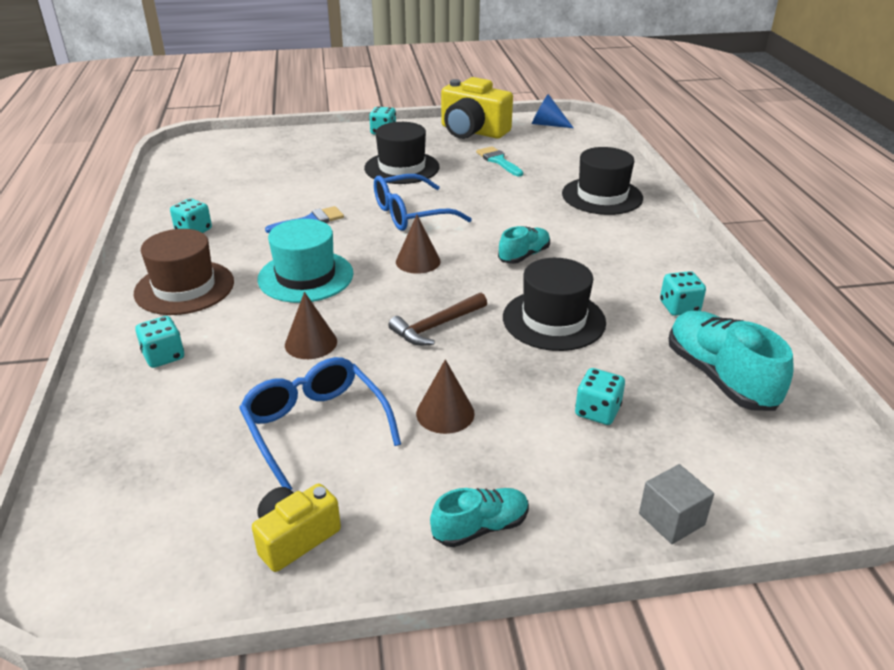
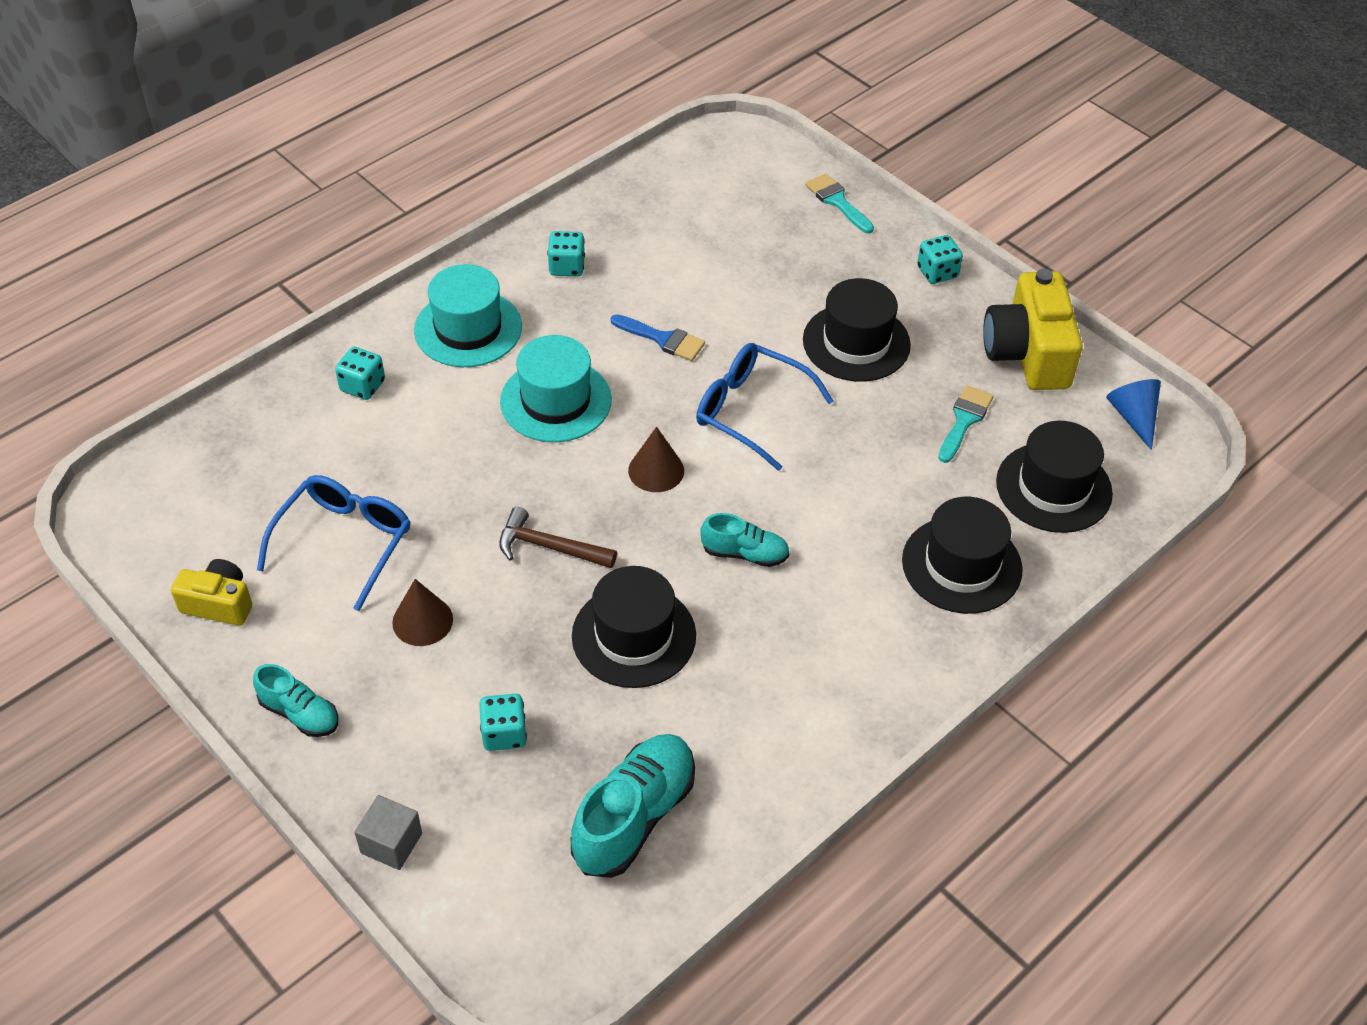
camera: 55 degrees right, 15 degrees up
(184, 287) = (468, 329): brown hat -> turquoise hat
(289, 137) = (837, 201): none -> turquoise brush
(311, 343) = (453, 470): brown cone -> none
(572, 156) = (1053, 487): none -> black hat
(679, 307) = (747, 737): turquoise dice -> none

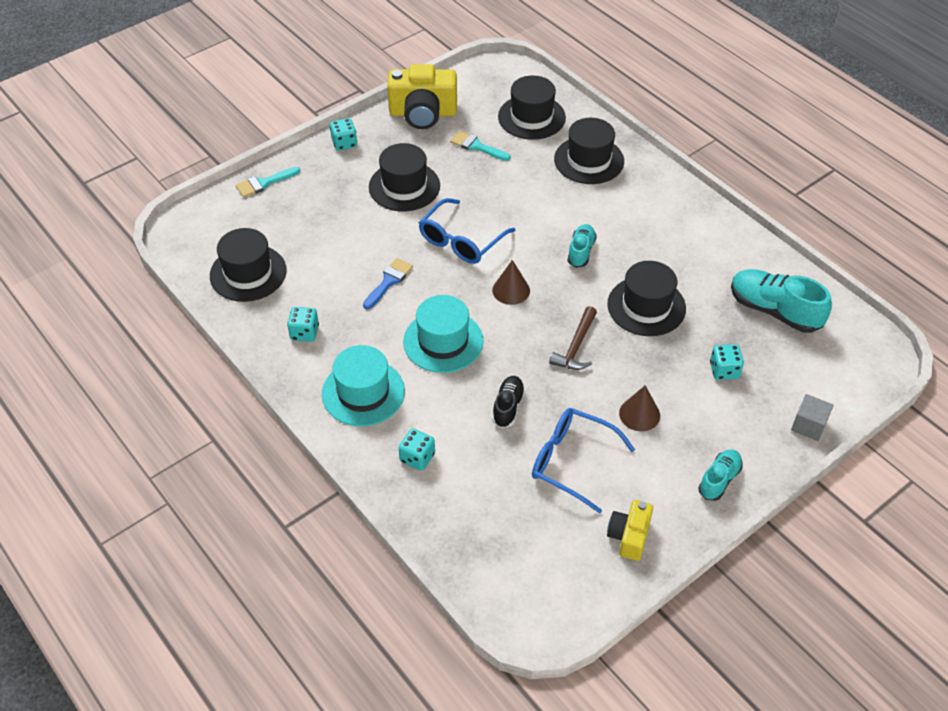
camera: 85 degrees left, 0 degrees up
(440, 472) = (508, 407): none -> black shoe
(667, 206) = (248, 273): none -> black hat
(1133, 417) = (479, 79): blue cone -> none

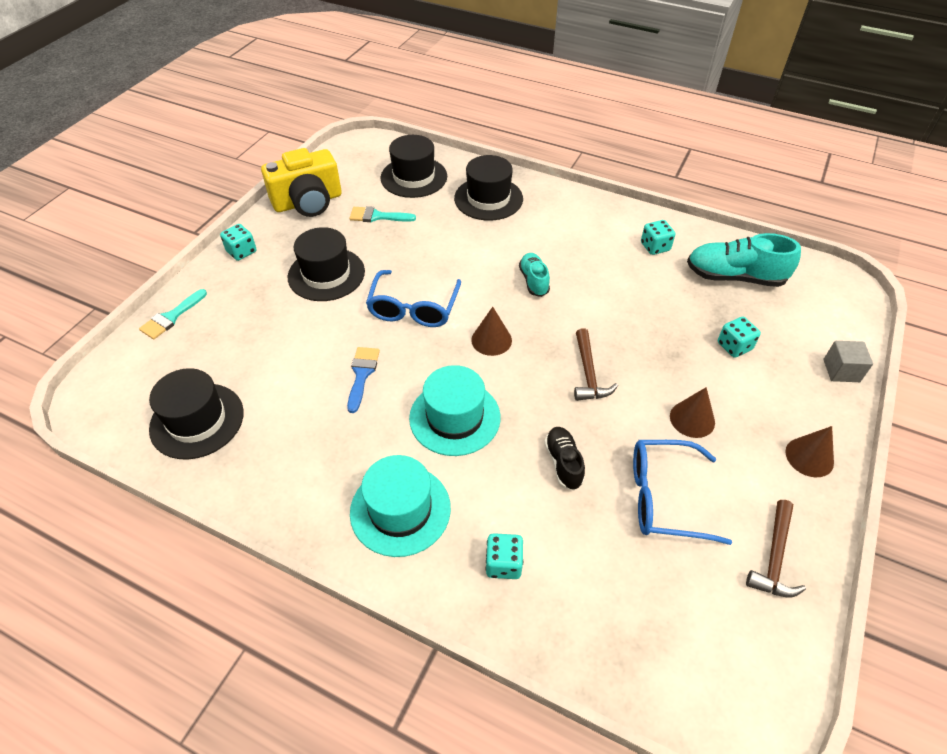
camera: 25 degrees left, 0 degrees up
(304, 333) = (297, 465): turquoise dice -> turquoise dice (655, 247)
(629, 536) = (774, 558): yellow camera -> brown hammer
(646, 306) = (625, 311): black hat -> none
(719, 480) = (809, 457): turquoise shoe -> brown cone

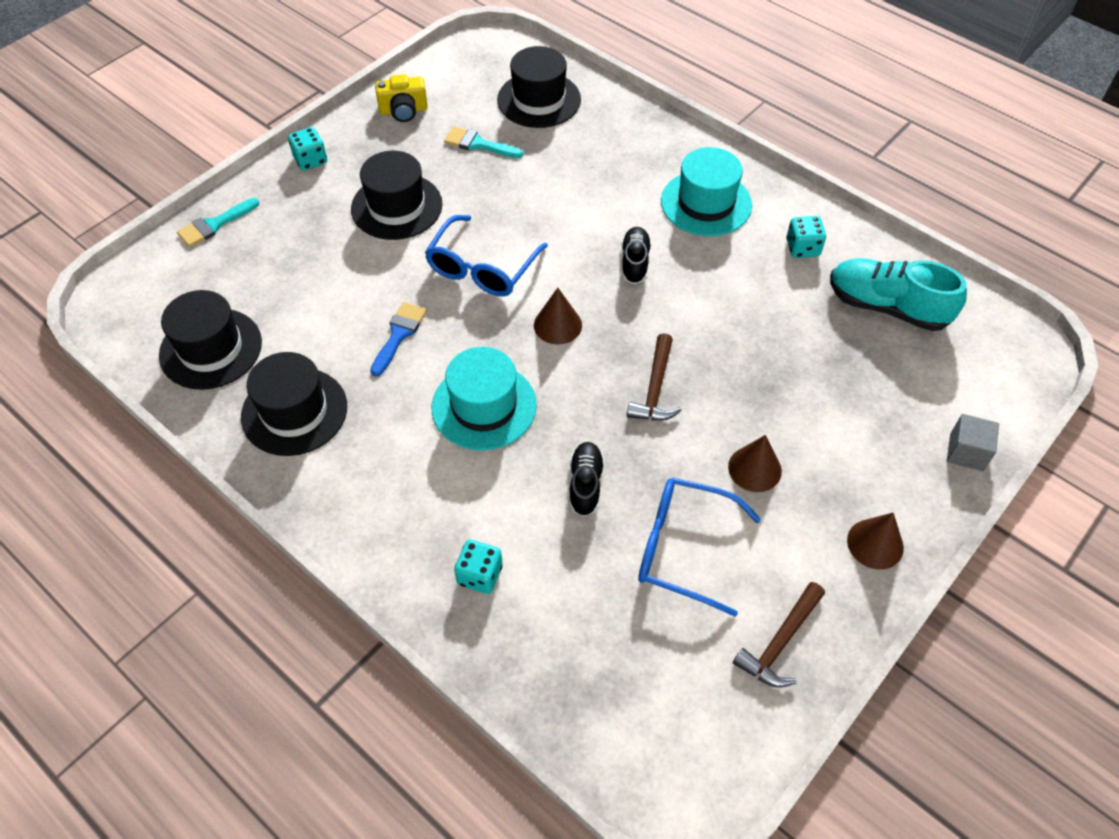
camera: 15 degrees right, 5 degrees up
(308, 202) = (403, 110): yellow camera -> yellow camera, size x0.57
(400, 510) = (391, 493): turquoise hat -> turquoise hat (706, 203)
(488, 198) = (620, 145): black hat -> black hat (294, 411)
(534, 281) = (635, 262): turquoise shoe -> black shoe
(734, 346) = (845, 394): turquoise dice -> none

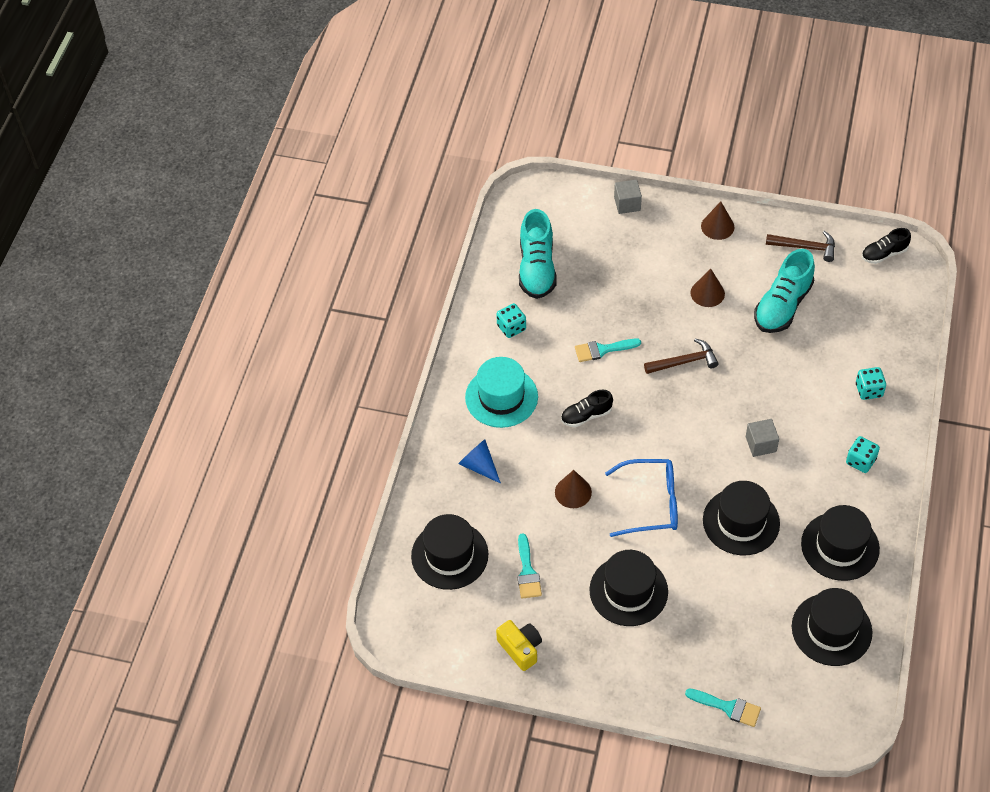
camera: 115 degrees left, 0 degrees up
(310, 160) = (619, 683): turquoise dice -> turquoise dice (860, 461)
(399, 335) = (741, 522): blue brush -> black hat
(484, 406) = (761, 444): turquoise hat -> grey cube
(557, 325) = (670, 435): brown cone -> brown cone (573, 492)
(585, 484) = (776, 367): black shoe -> black shoe (884, 254)
(627, 155) = (479, 466): none -> blue cone
(684, 549) = (782, 305): blue glasses -> turquoise shoe
(721, 317) = (603, 350): none -> turquoise brush

